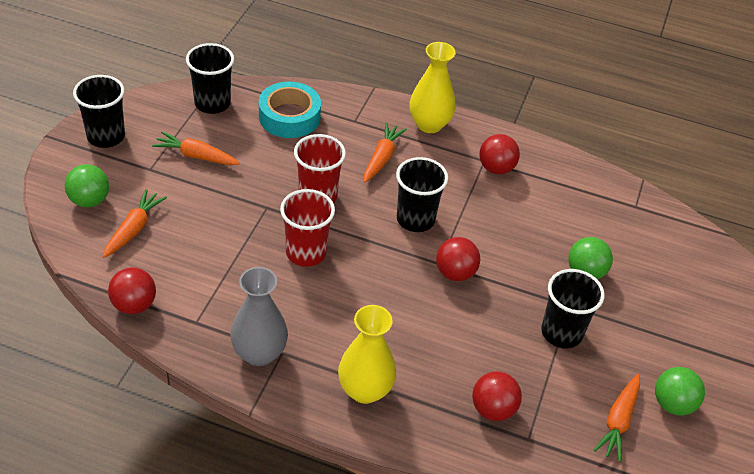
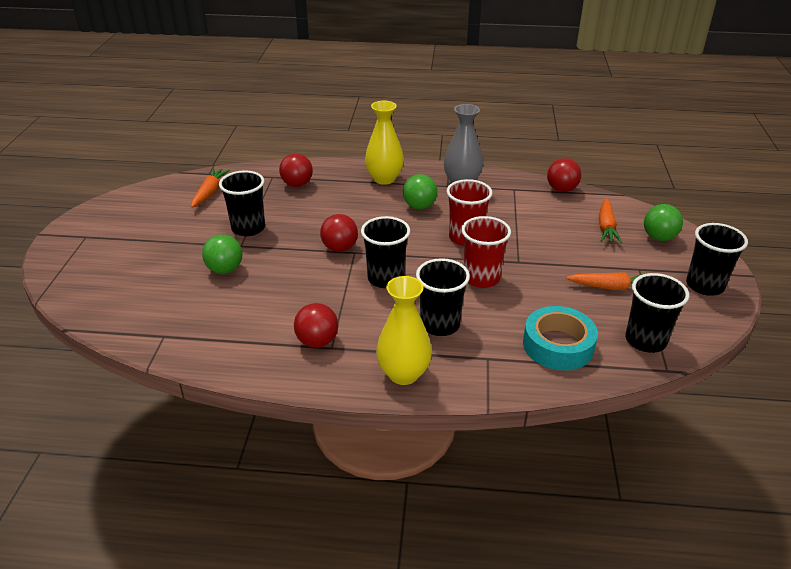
camera: 170 degrees right, 10 degrees down
(381, 158) = (440, 324): orange carrot -> black cup
(673, 404) = (167, 206): green ball -> green ball (419, 206)

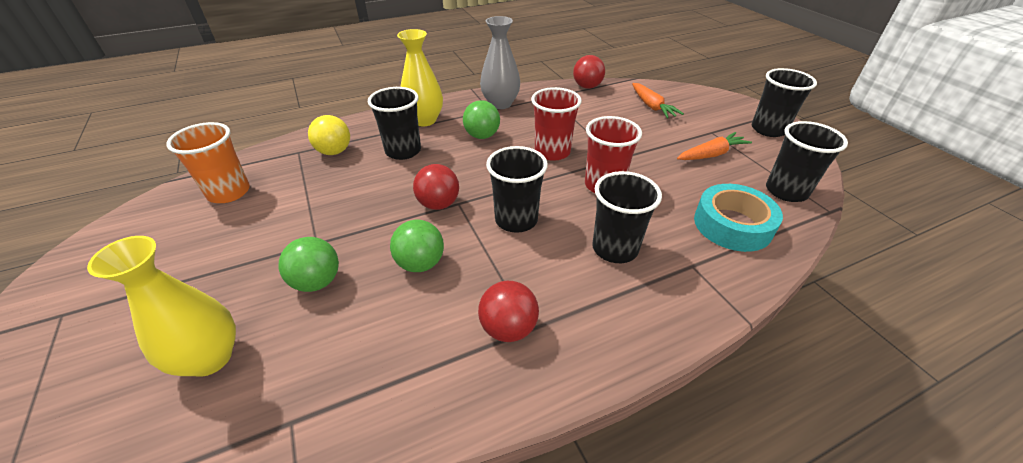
camera: 30 degrees left, 5 degrees up
(209, 193) = (229, 192): orange carrot -> orange cup
(248, 228) = (311, 218): black cup -> black cup (403, 151)
(297, 184) = (334, 152): red ball -> yellow ball
(403, 374) = (636, 324): yellow vase -> yellow vase (210, 358)
(659, 237) = (696, 103): green ball -> green ball (420, 263)

